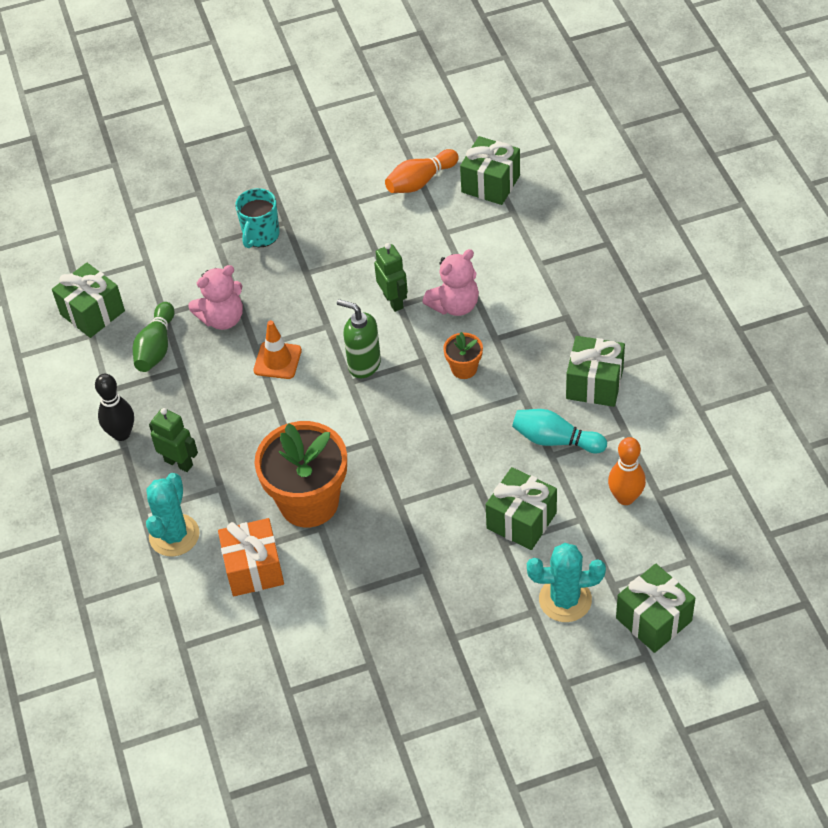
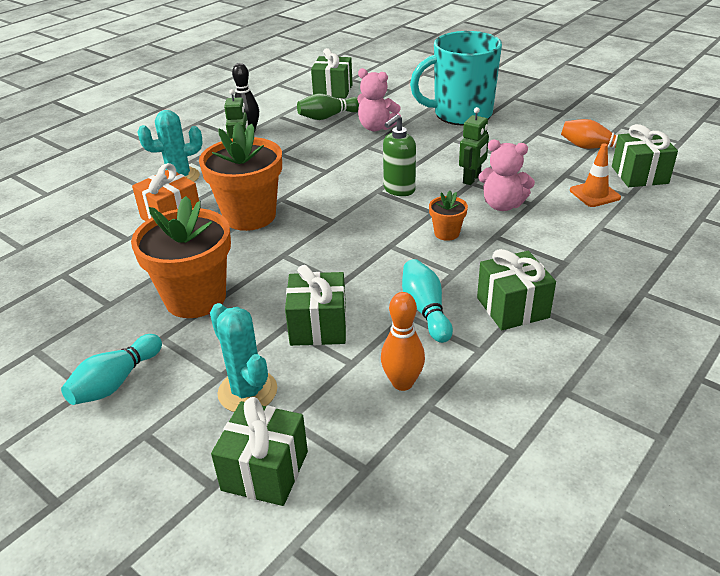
camera: 55 degrees right, 15 degrees down
(260, 235) = (461, 114): turquoise mug -> turquoise mug, size x1.98
(277, 360) = (364, 157): orange traffic cone -> orange traffic cone (594, 194)
(364, 365) = (399, 190): green soap dispenser -> green soap dispenser turned 135 degrees counterclockwise
(414, 594) = (195, 298): none -> orange flower pot
(489, 687) = (116, 382): none -> turquoise bowling pin

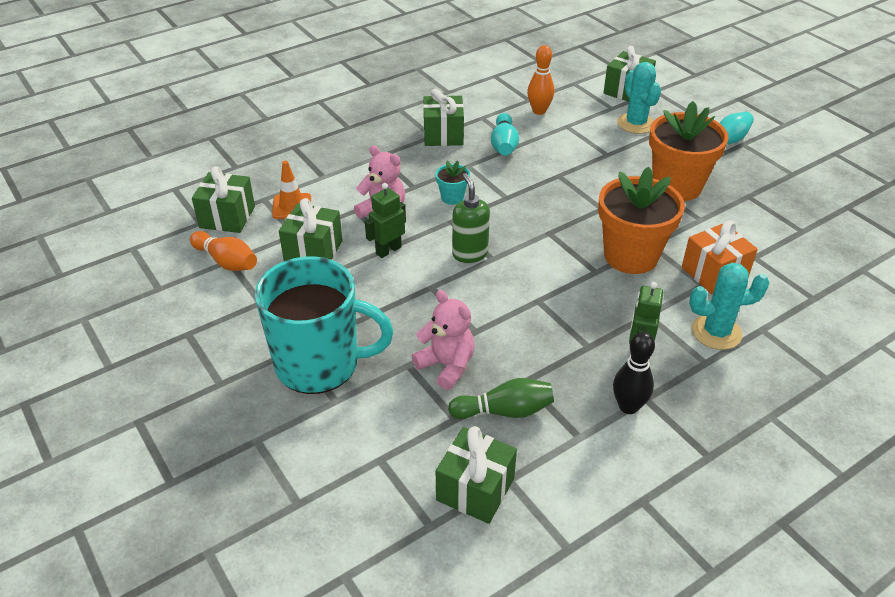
camera: 165 degrees left, 5 degrees up
(318, 326) = (583, 149): green gift -> green gift (313, 251)
(399, 190) = (470, 254): green soap dispenser -> green soap dispenser turned 75 degrees counterclockwise
(446, 233) = (452, 197): orange flower pot -> turquoise flower pot

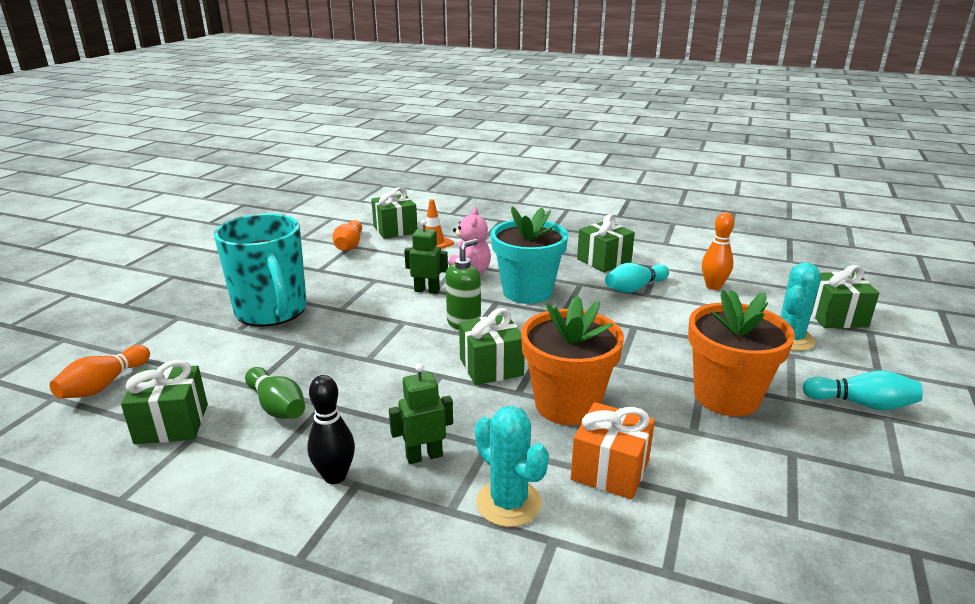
camera: 55 degrees right, 15 degrees down
(313, 251) = (393, 266): green gift -> green gift (491, 367)
(356, 529) = (104, 385): none -> orange bowling pin
(446, 366) = (312, 360): pink teddy bear -> none
(452, 197) = (527, 292): turquoise flower pot -> turquoise flower pot, size x2.19

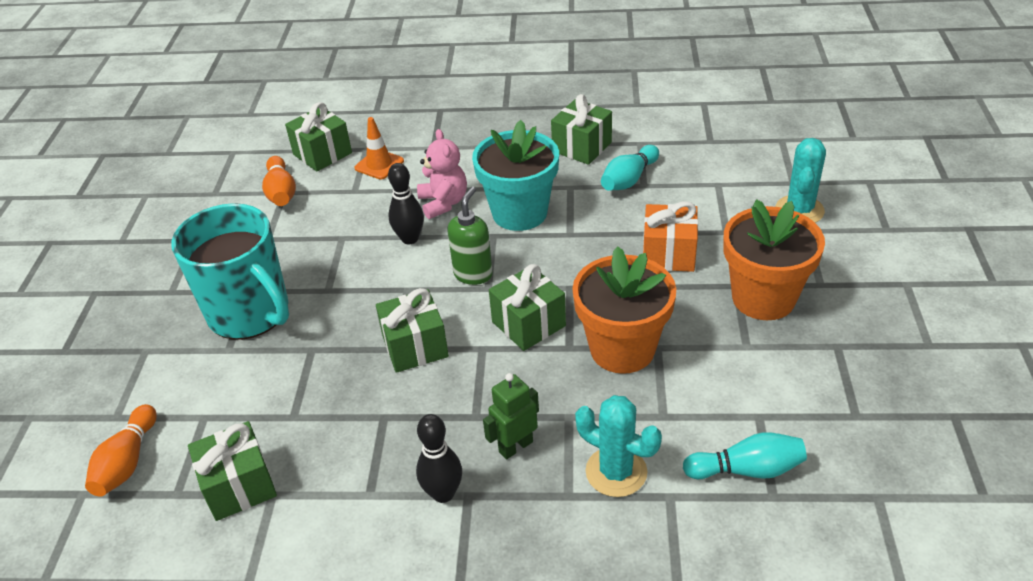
camera: 15 degrees left, 15 degrees up
(277, 406) = (337, 433): green bowling pin -> none
(427, 290) = (410, 239): green robot -> black bowling pin
(610, 470) = (690, 410): orange gift -> orange gift (668, 254)
(713, 286) = (707, 157): orange bowling pin -> none
(835, 316) = (834, 169): green gift -> green gift (415, 346)
(861, 404) = (881, 273): turquoise bowling pin -> turquoise bowling pin (747, 469)

